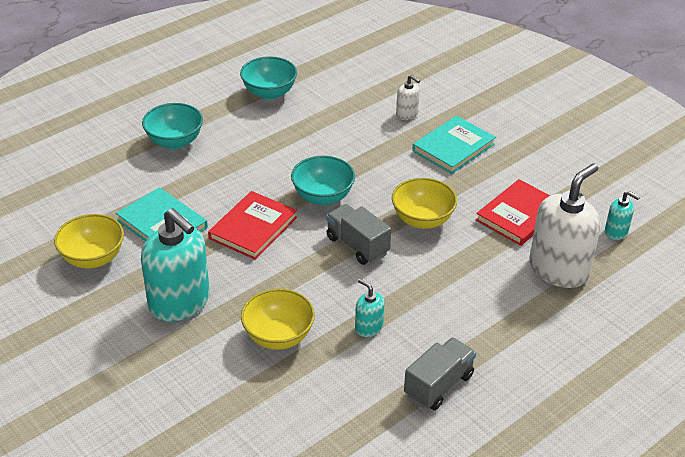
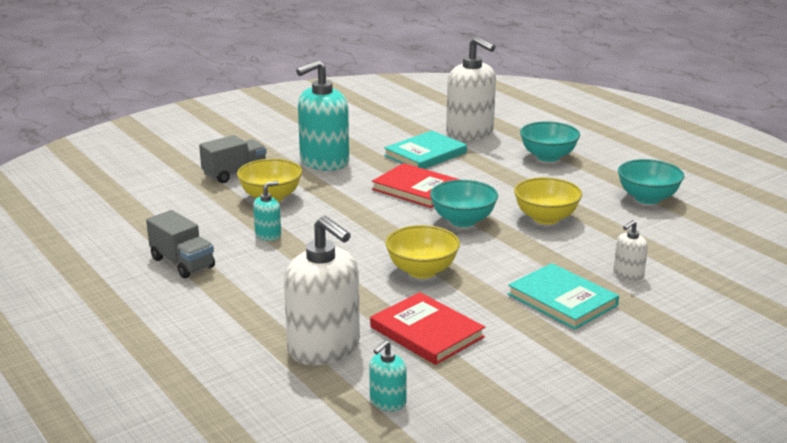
camera: 95 degrees right, 15 degrees down
(93, 258) = (384, 132): yellow bowl -> yellow bowl (546, 218)
(104, 192) = (470, 133): none -> white soap dispenser
(357, 245) = (384, 235): grey truck -> grey truck (235, 173)

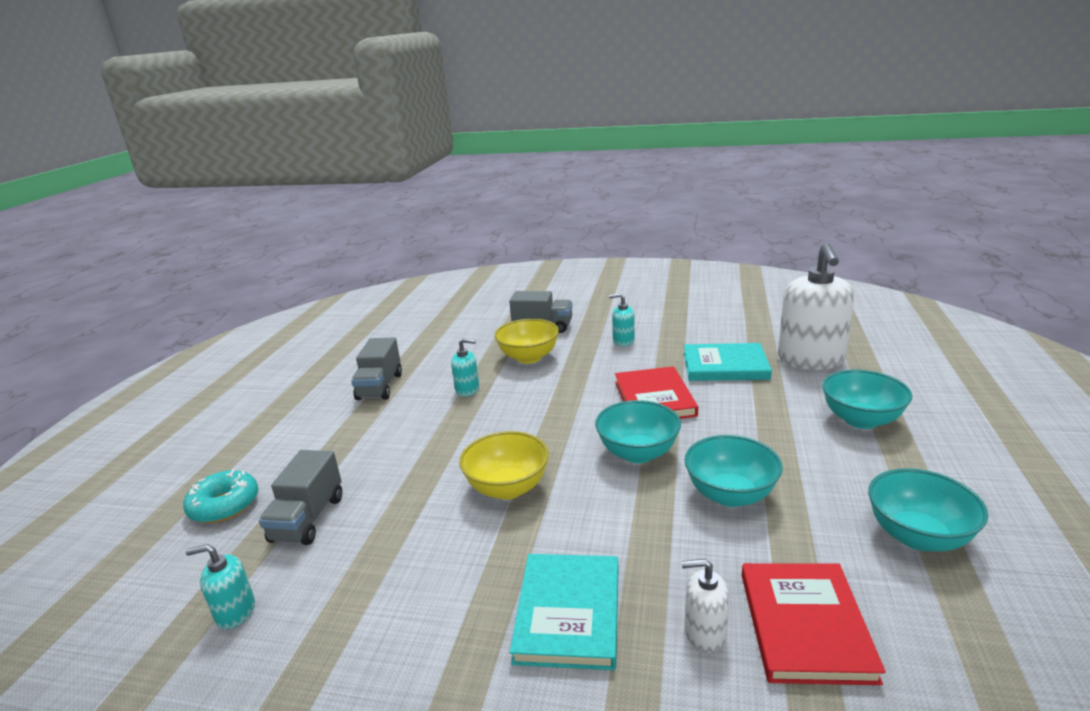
camera: 50 degrees right, 0 degrees up
(237, 376) = (224, 505): none -> turquoise donut
(324, 162) = (623, 341): turquoise soap dispenser -> turquoise soap dispenser, size x0.47
(324, 348) = (308, 519): white soap dispenser -> grey truck
(427, 332) = (392, 558): red book -> red book (805, 625)
(546, 218) = (730, 495): yellow bowl -> turquoise bowl

